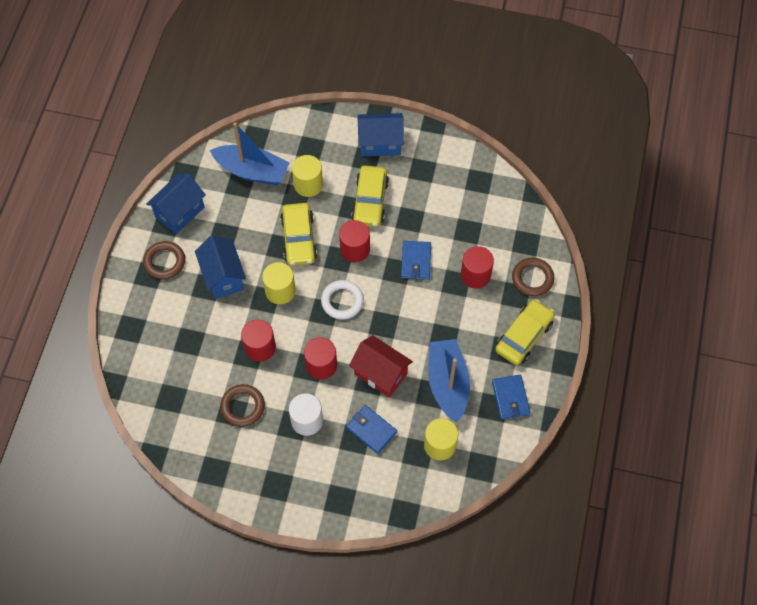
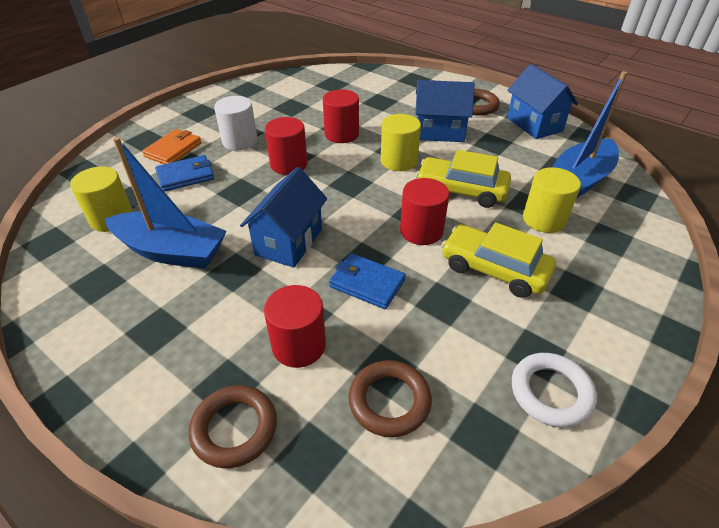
camera: 115 degrees right, 20 degrees down
(243, 407) = (290, 112): brown ring -> brown ring (389, 401)
(342, 301) = (354, 199): white ring -> white ring (551, 392)
(343, 464) = (173, 150): none -> orange wallet
(380, 143) = (606, 316): blue house -> blue house (289, 242)
(380, 374) = (239, 201): red house -> none
(510, 398) = (87, 305): blue wallet -> none
(524, 336) = (152, 364): yellow car -> none

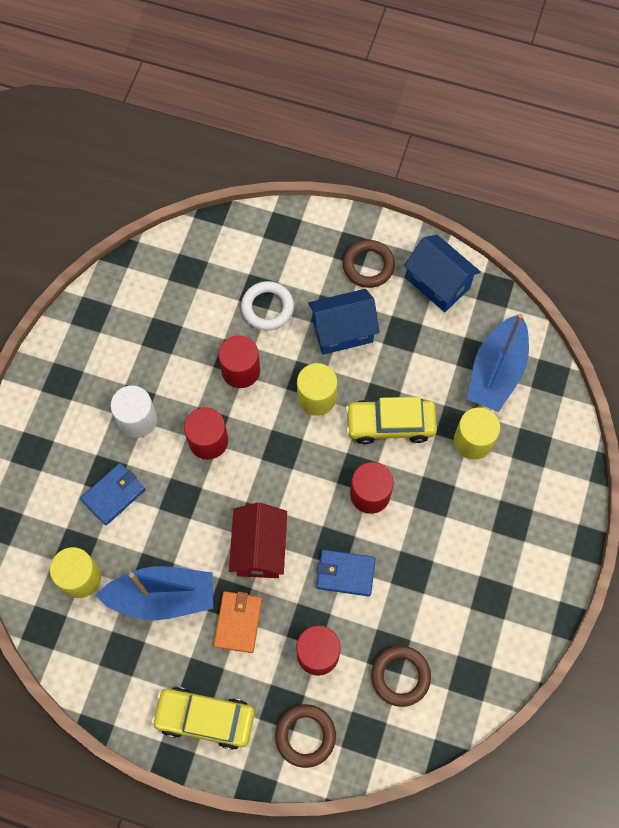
camera: 20 degrees left, 25 degrees up
(173, 150) = (75, 458): orange wallet -> orange wallet (238, 622)
(289, 242) = (259, 549): blue house -> red house
(494, 269) = (443, 520): yellow car -> yellow car (205, 718)
(551, 392) = (507, 628): white ring -> white ring (267, 308)

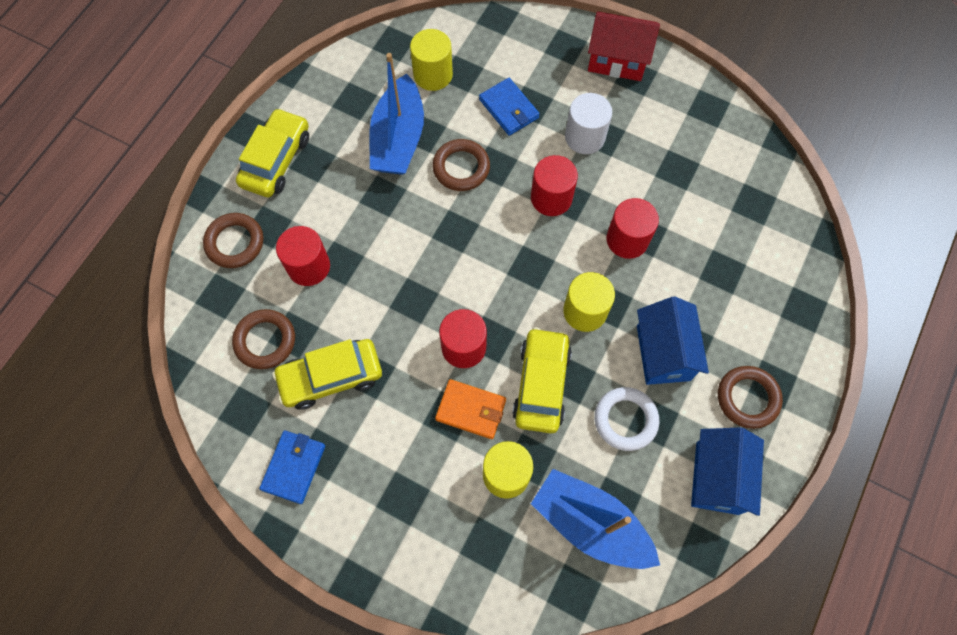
camera: 100 degrees right, 0 degrees up
(187, 529) = (461, 168): none -> brown ring
(238, 622) = (358, 200): orange wallet -> orange wallet (471, 410)
(259, 549) = (426, 229): red house -> red house (617, 60)
(267, 308) = (701, 277): white ring -> white ring (625, 420)
(345, 573) = (383, 306): blue wallet -> blue wallet (294, 467)
(422, 605) = (331, 377): none -> yellow car
(438, 284) = (717, 478): blue house -> blue house turned 45 degrees counterclockwise

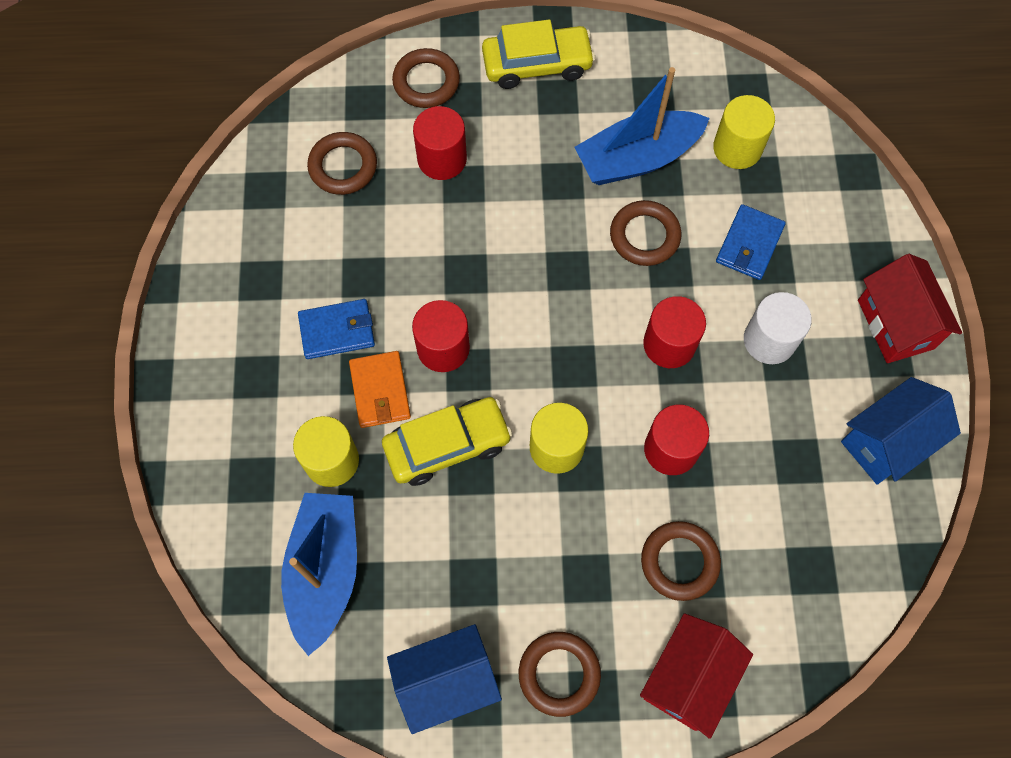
camera: 60 degrees right, 0 degrees up
(294, 467) = (234, 263): blue wallet -> blue wallet (337, 331)
(331, 377) = (340, 244): yellow car -> none
(625, 420) = (457, 551): white ring -> none
(663, 353) = (557, 554): blue house -> blue house (886, 442)
(708, 278) = (679, 562): none -> brown ring
(789, 318) = (688, 678): none -> red house

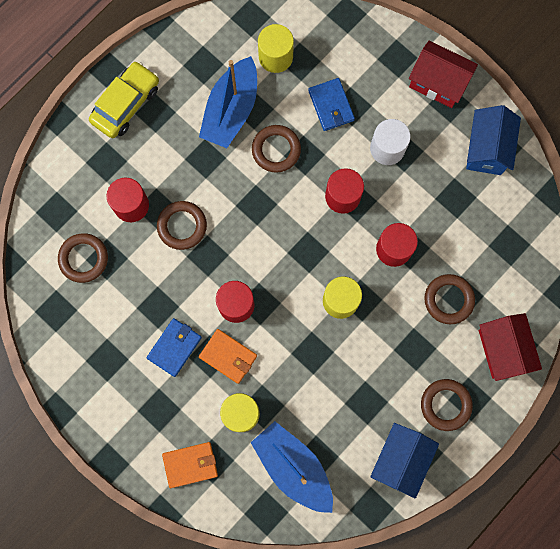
camera: 45 degrees left, 10 degrees up
(226, 461) = (190, 464): none -> orange wallet
(426, 82) = (77, 169): brown ring -> brown ring (182, 226)
(447, 445) = (288, 350): yellow car -> none

